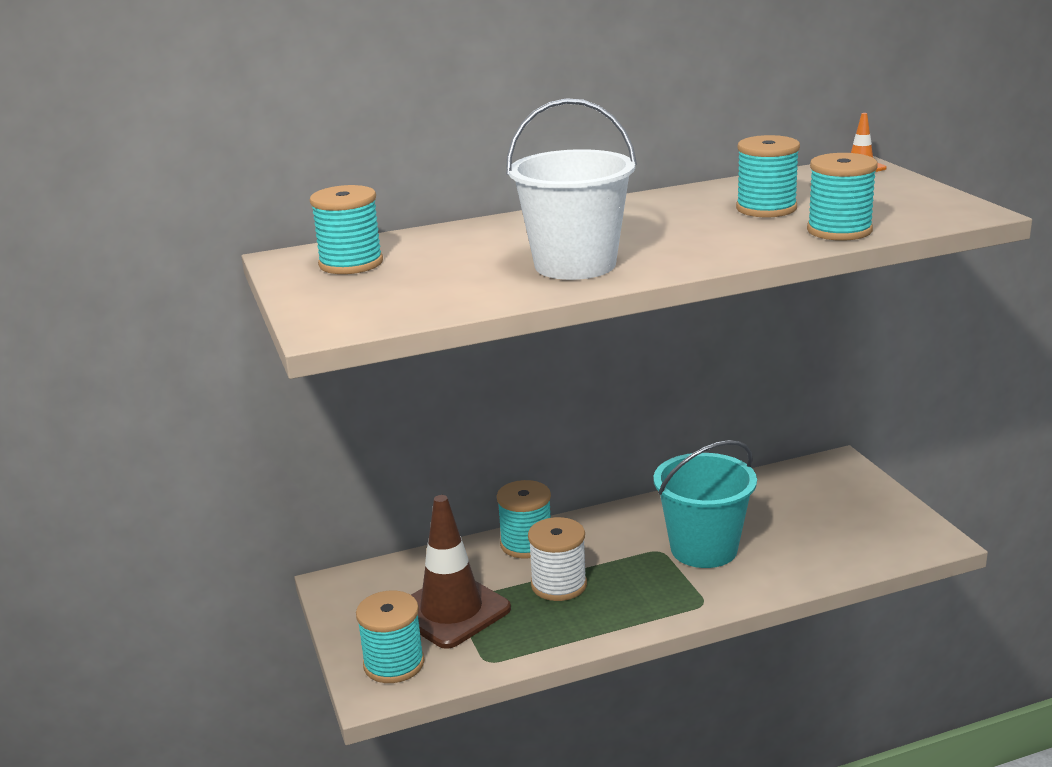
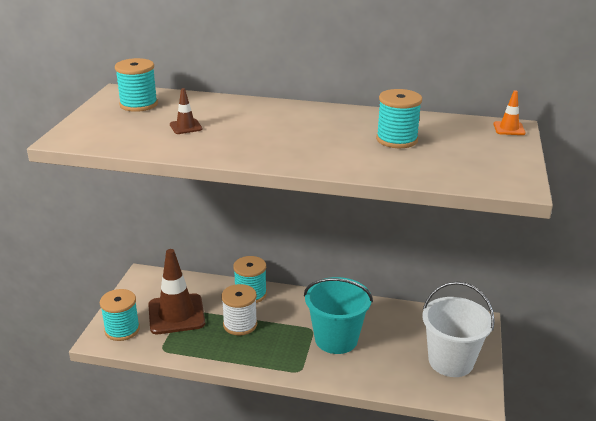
camera: 30 degrees right, 5 degrees up
(477, 267) = (186, 127): none -> brown traffic cone
(575, 265) = (231, 142): white bucket -> white bucket (450, 361)
(839, 230) = (409, 170): turquoise spool -> none

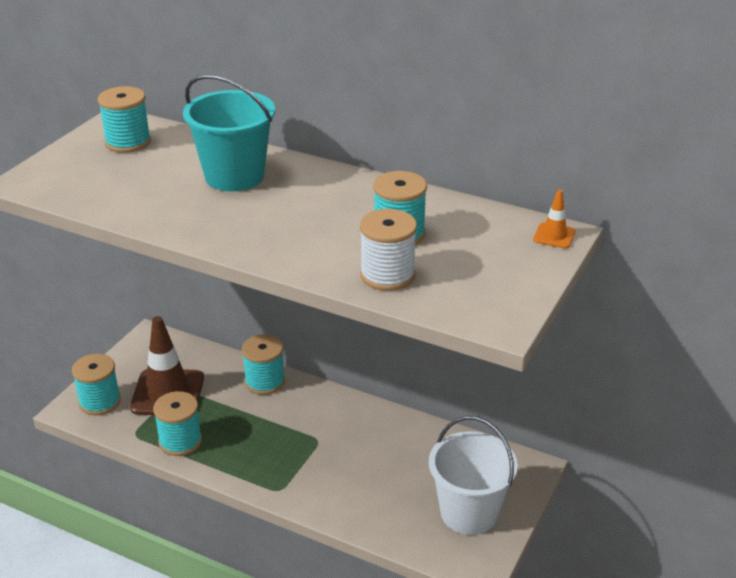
camera: 15 degrees right, 5 degrees up
(186, 127) = (162, 182): brown traffic cone -> none
(203, 348) = (180, 441): none -> turquoise spool
(240, 324) = (235, 419): white spool -> white spool (387, 275)
(336, 339) = (341, 458): turquoise bucket -> turquoise bucket (234, 176)

